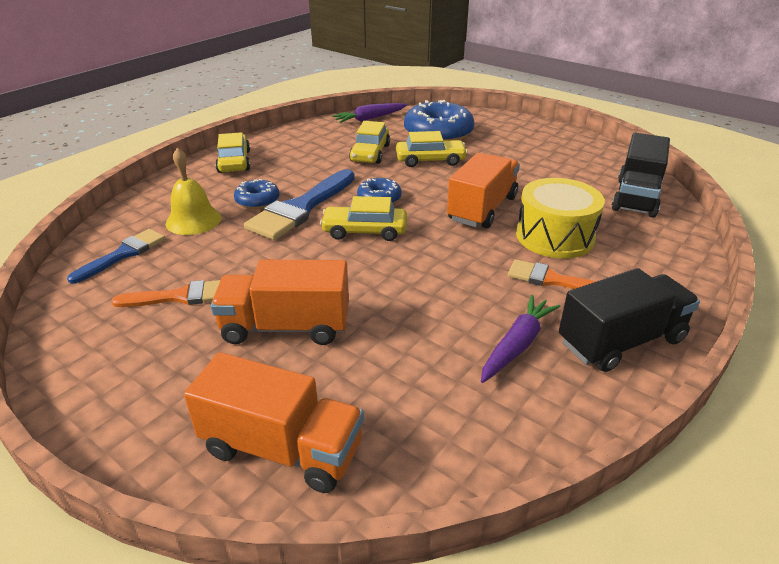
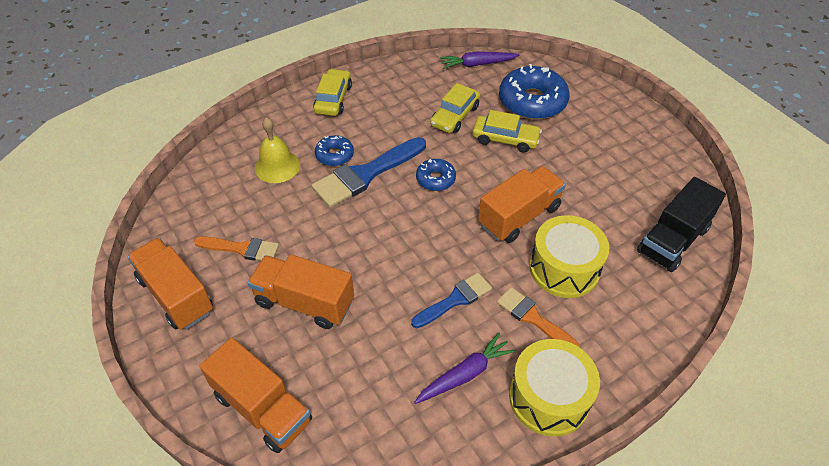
camera: 20 degrees right, 15 degrees up
(104, 360) = (176, 295): none -> orange truck
(123, 254) = (215, 191): blue brush -> blue brush (455, 300)
(364, 231) = (406, 216): yellow car -> none
(621, 341) = (549, 397): black truck -> yellow drum

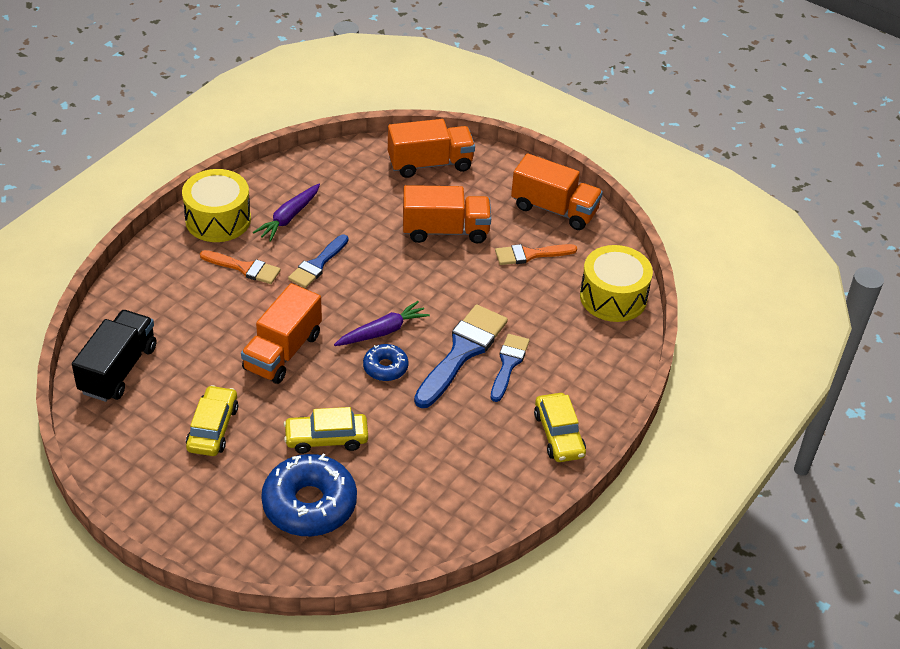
camera: 155 degrees right, 5 degrees down
(262, 408) = (430, 164): orange truck -> orange truck turned 150 degrees clockwise
(277, 166) = (559, 336): yellow bell -> none
(334, 155) = (508, 364): blue donut -> blue brush
(455, 116) = (399, 453): yellow car -> yellow car (213, 428)
(477, 64) = (405, 547): purple carrot -> purple carrot (382, 331)
(564, 268) = (225, 314): yellow drum -> yellow drum (613, 297)

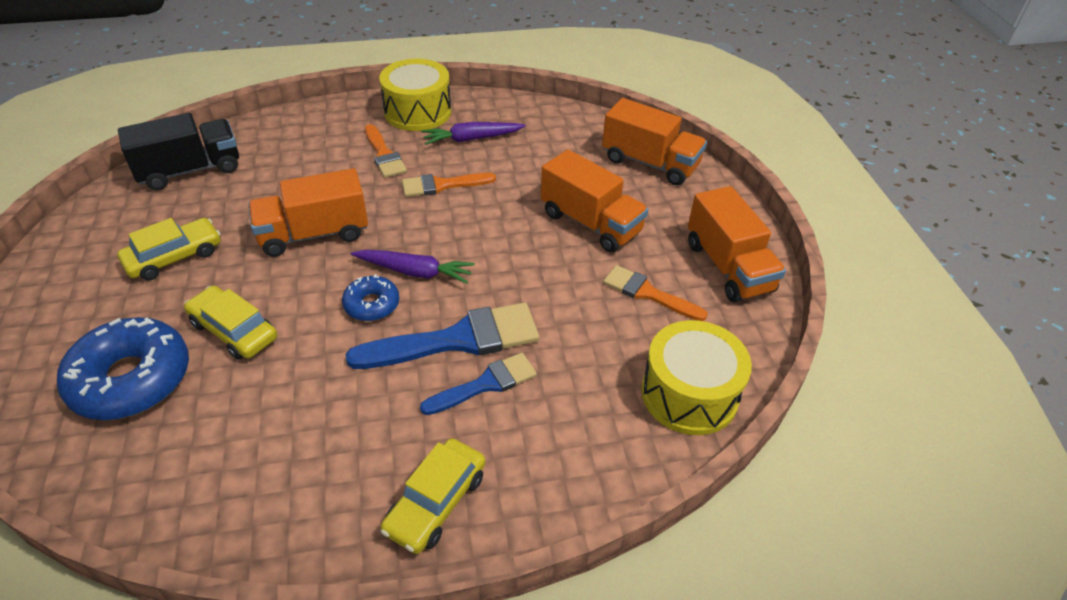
camera: 45 degrees right, 0 degrees up
(317, 264) = (442, 185): blue brush -> orange brush

